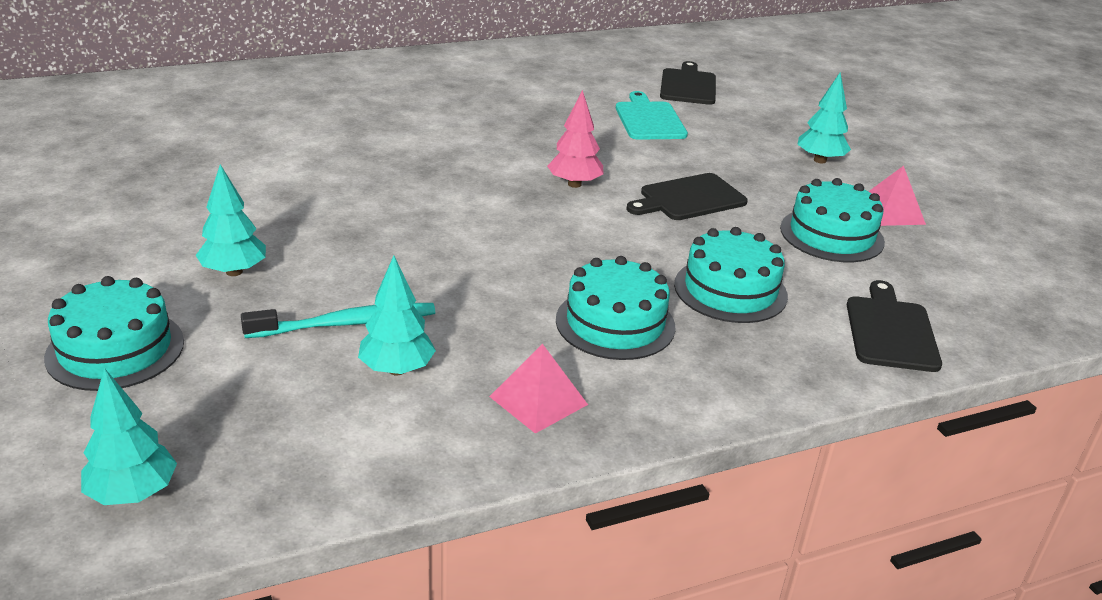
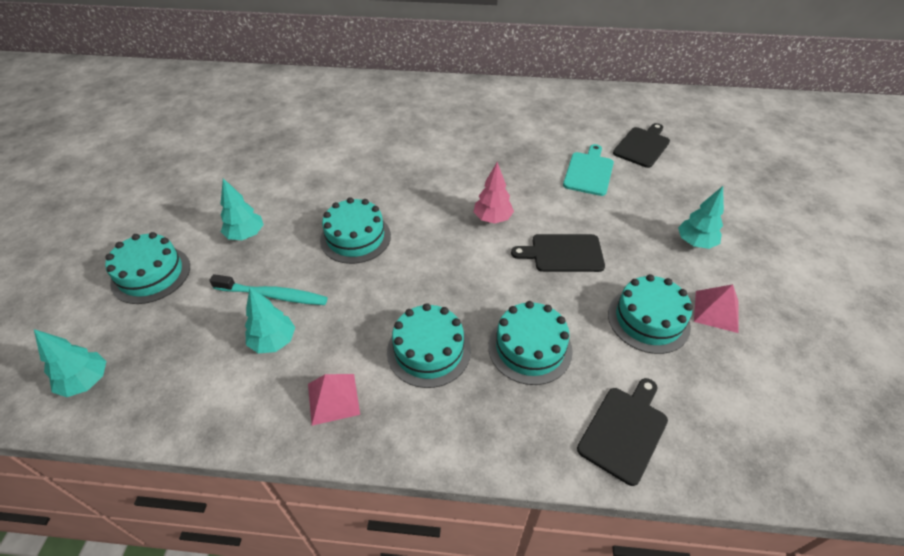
camera: 30 degrees right, 15 degrees up
(408, 239) = (355, 237): none -> turquoise cake

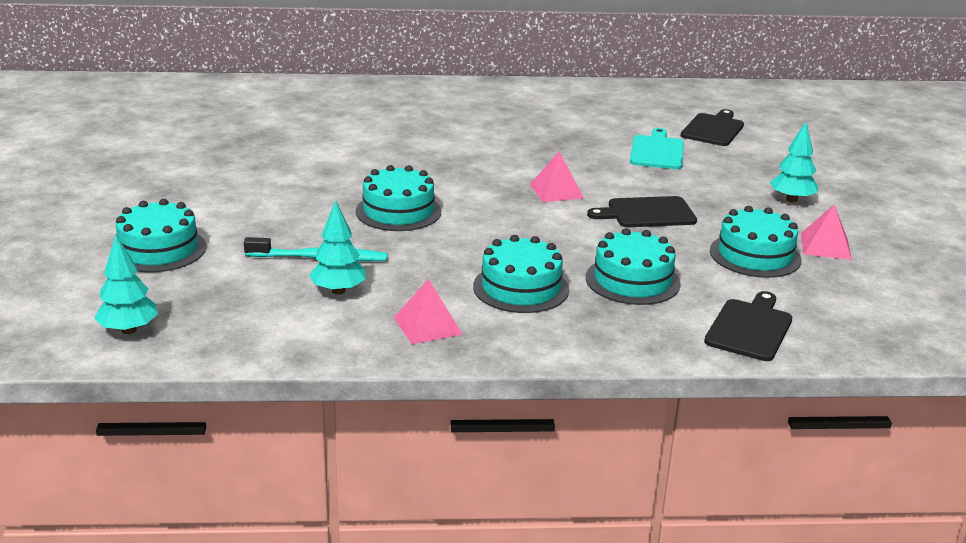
camera: 10 degrees left, 20 degrees down
(246, 235) = (261, 215): turquoise tree -> none
(492, 219) = (556, 191): pink tree -> pink pyramid

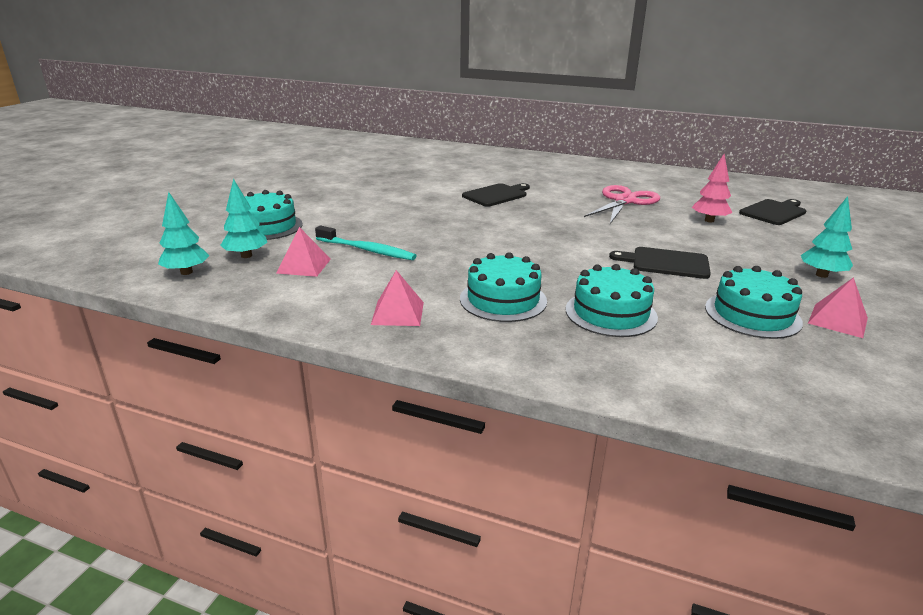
camera: 25 degrees right, 0 degrees up
(338, 291) = (356, 274): turquoise tree -> turquoise tree (246, 256)
(398, 211) = (456, 229): turquoise cake -> none
(555, 139) = (625, 201): none -> pink scissors
(556, 191) = (596, 235): pink pyramid -> pink pyramid (304, 266)
(657, 151) = (709, 220): turquoise cutting board -> pink tree
(750, 328) = (704, 380): black cutting board -> black cutting board (496, 195)

